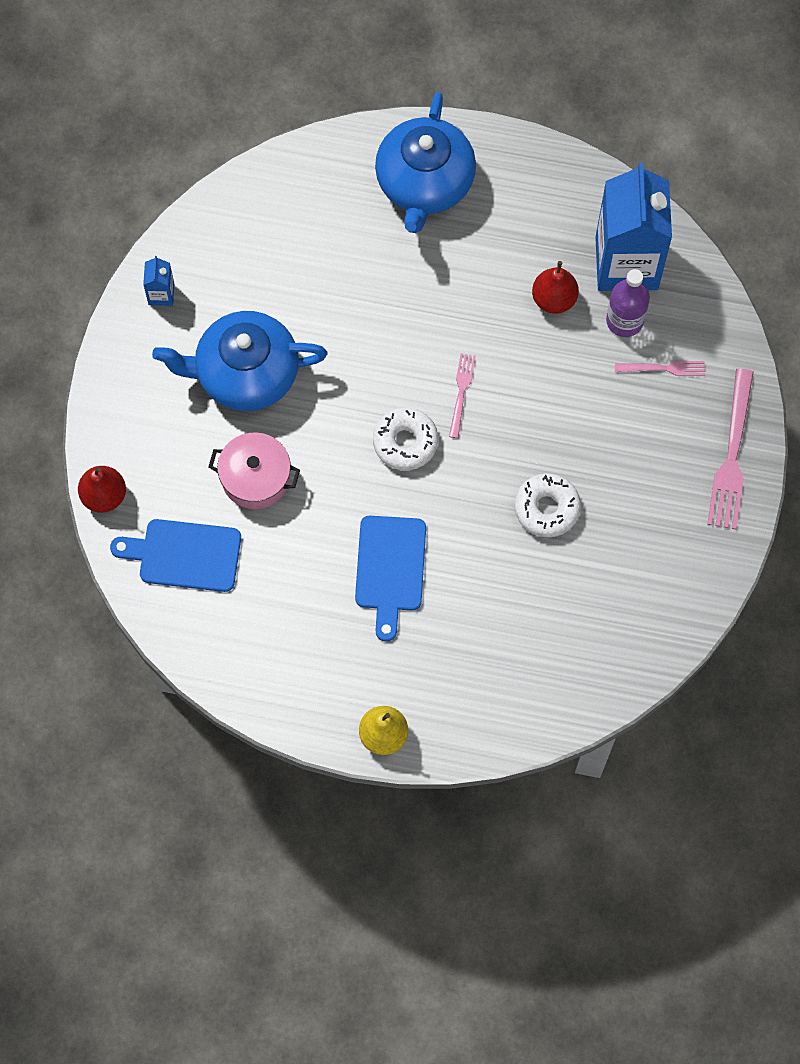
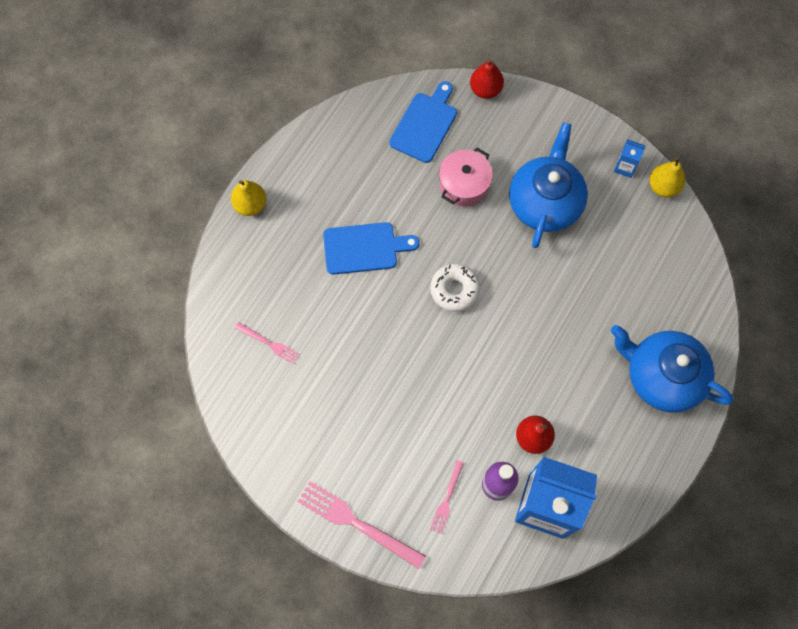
camera: 110 degrees right, 0 degrees up
(173, 243) = (663, 187): none -> yellow pear
(390, 569) = (364, 248): blue cutting board -> blue cutting board turned 150 degrees clockwise
(461, 392) = (480, 342): pink fork -> pink fork (269, 343)
(547, 508) = (367, 369): white donut -> none

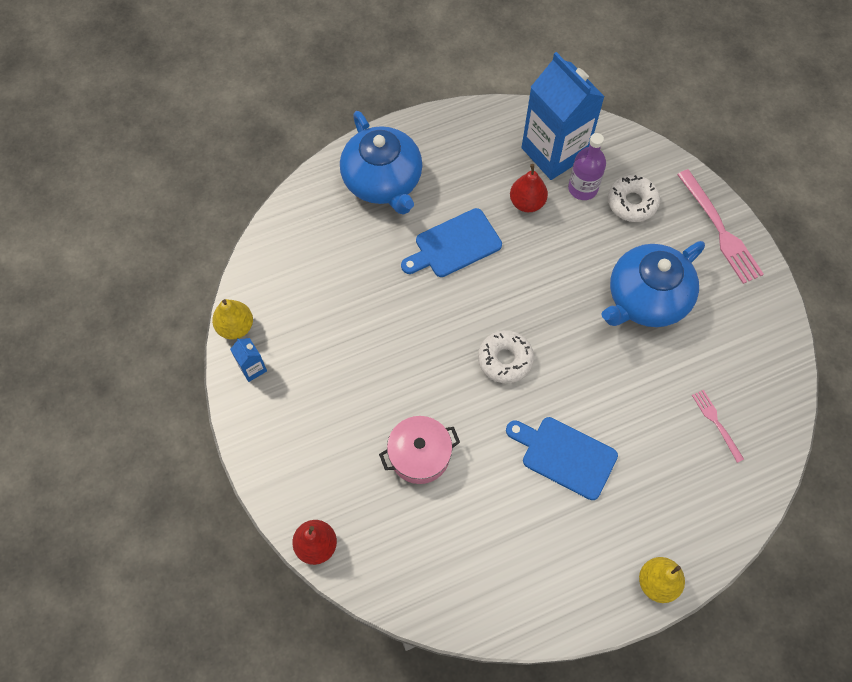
camera: 145 degrees left, 5 degrees down
(425, 125) = (410, 549): blue cutting board -> blue cutting board (454, 245)
(447, 499) = (632, 202): pink fork -> white donut
(545, 202) = (356, 385): blue teapot -> blue teapot (646, 299)

